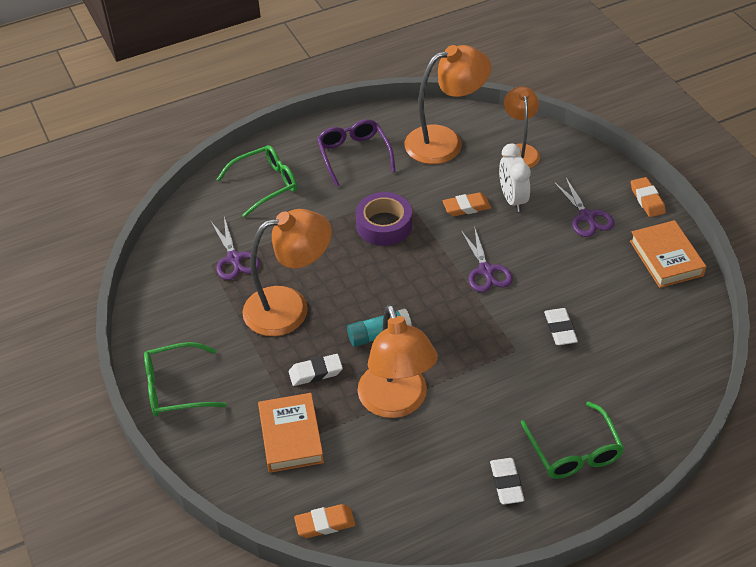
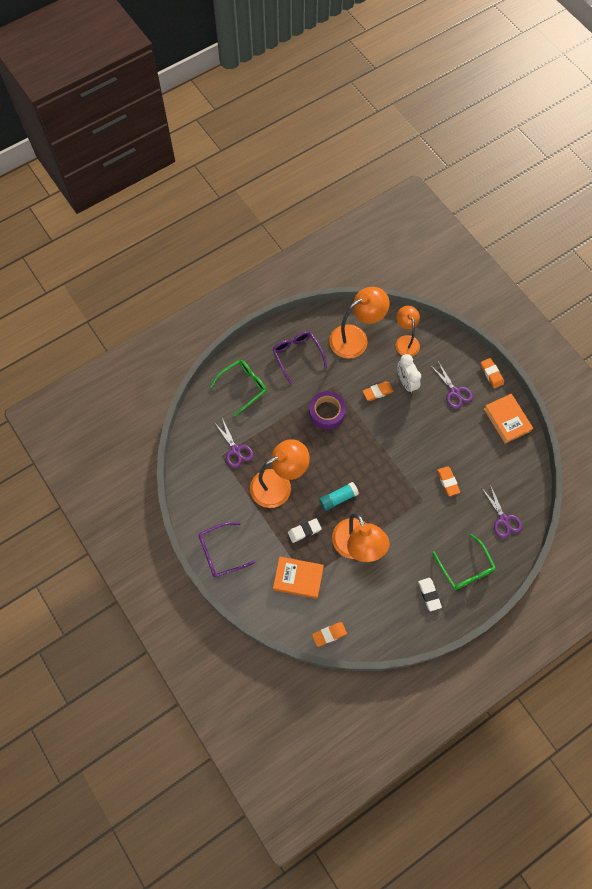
camera: 10 degrees left, 20 degrees up
(176, 388) = (221, 552): green glasses -> purple glasses
(291, 436) = (298, 578): orange book -> orange book turned 60 degrees counterclockwise
(486, 271) = (397, 442): purple scissors -> purple scissors (503, 520)
(560, 329) = (448, 482): white eraser -> orange eraser

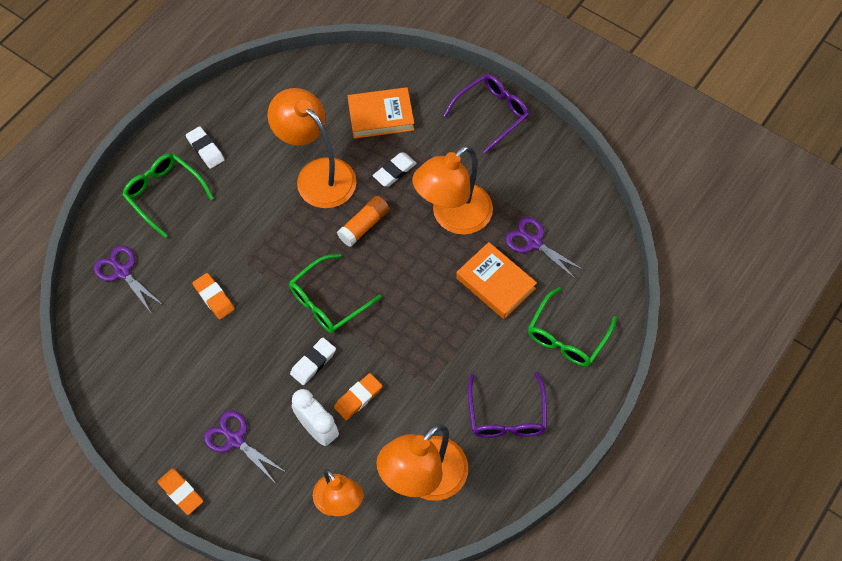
camera: 160 degrees right, 5 degrees down
(297, 356) = (506, 415): purple glasses -> purple glasses turned 45 degrees clockwise
(327, 412) = (425, 339): purple tape -> none
(329, 634) = (319, 70): orange eraser -> none
(338, 498) = (364, 225): turquoise glue stick -> orange glue stick
(377, 455) = (328, 301): none -> green glasses
(397, 421) = (313, 363): none -> white eraser
(507, 420) = (141, 421): orange book -> orange book (495, 283)

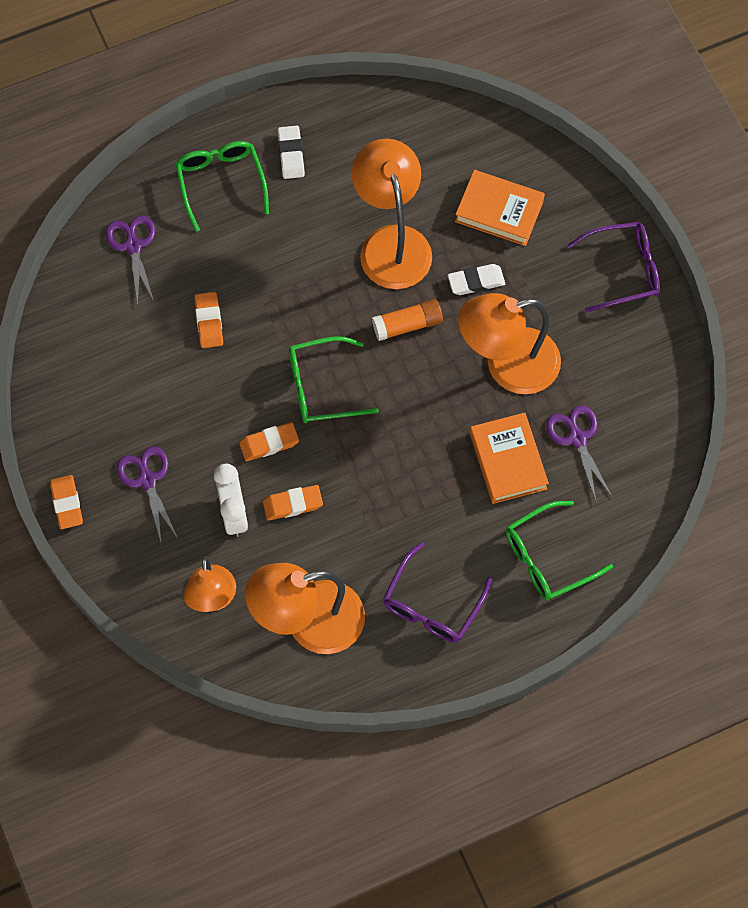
camera: 30 degrees right, 5 degrees up
(313, 363) = (269, 443): white eraser -> orange eraser

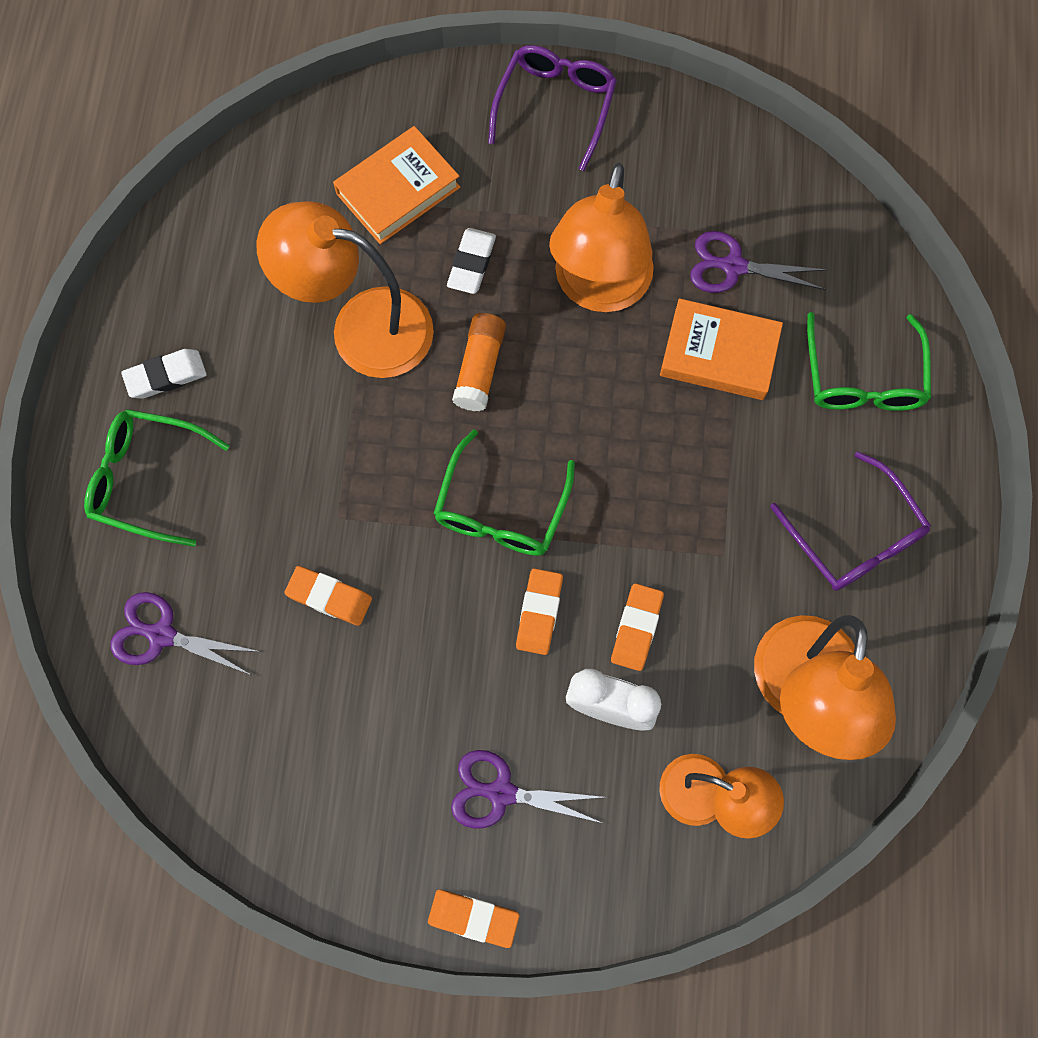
camera: 60 degrees left, 5 degrees up
(291, 154) = (166, 376): white eraser -> white eraser turned 45 degrees counterclockwise

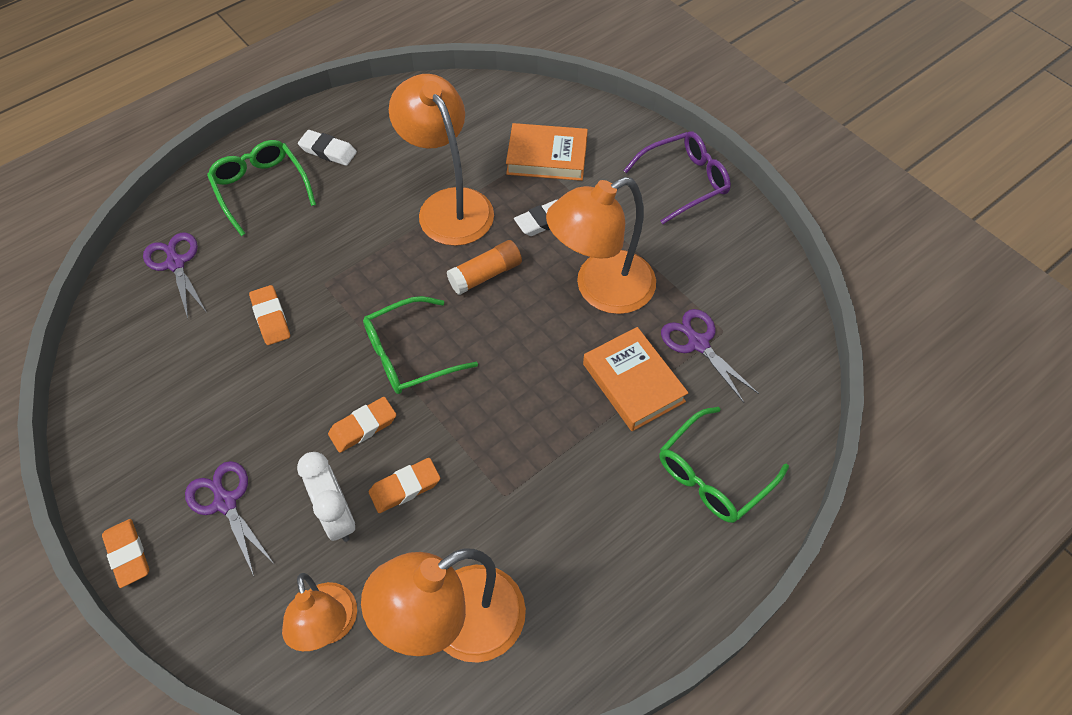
camera: 45 degrees right, 15 degrees down
(854, 535) = (600, 562): purple glasses -> none

